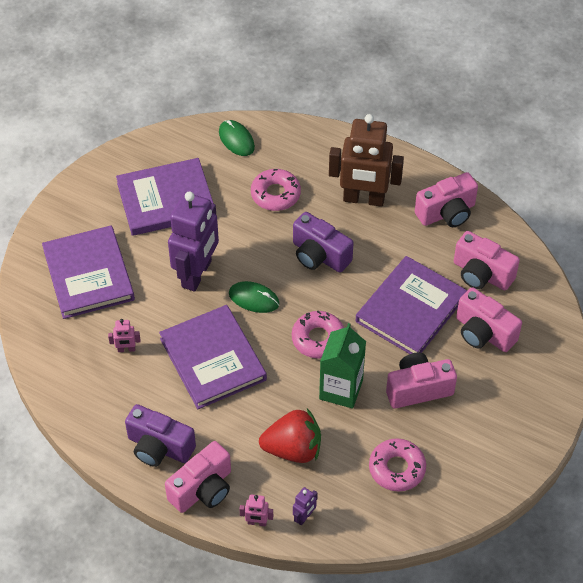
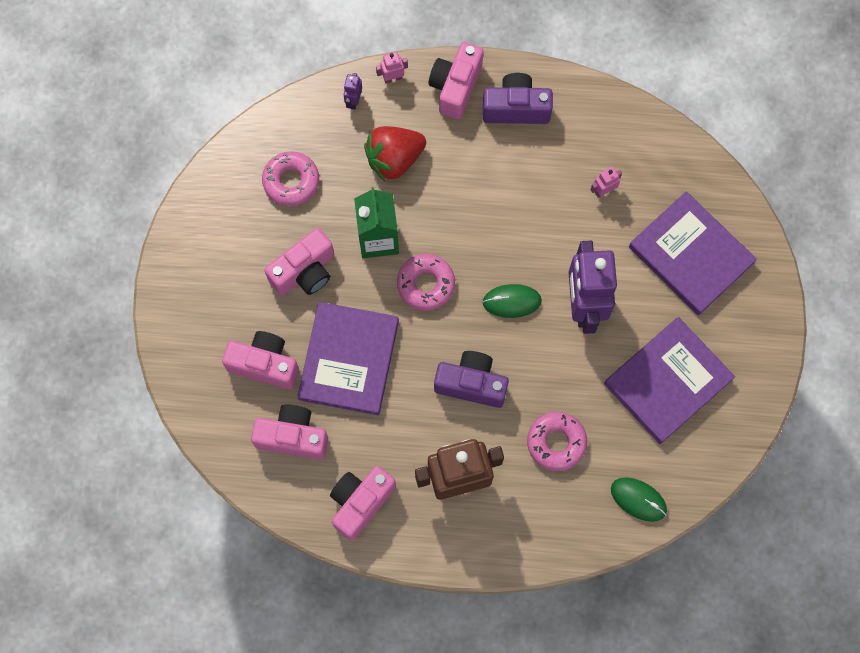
camera: 155 degrees right, 20 degrees up
(213, 359) = (516, 216): purple book -> none

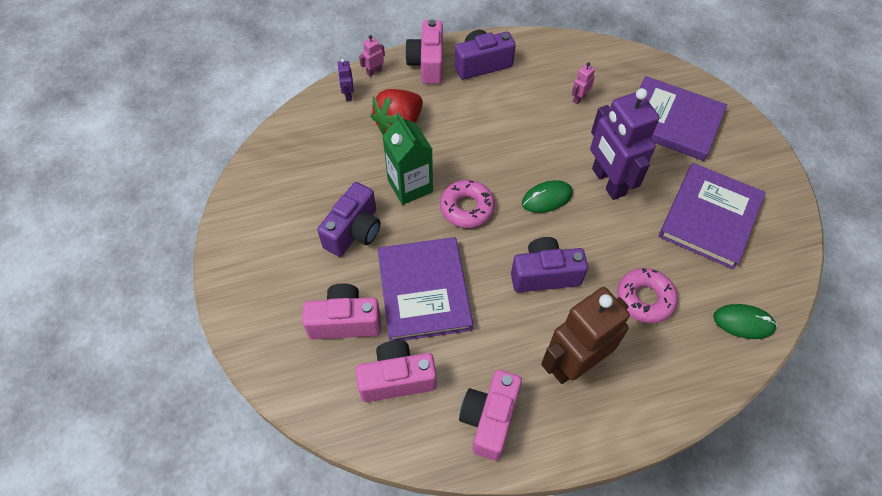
camera: 20 degrees left, 15 degrees down
(291, 181) = (316, 166): pink donut -> none
(304, 272) = (354, 231): pink camera -> purple camera

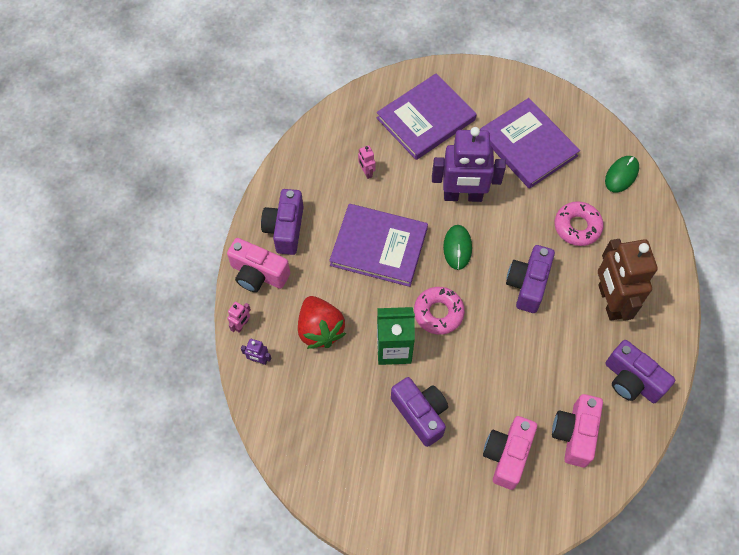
camera: 65 degrees left, 5 degrees up
(374, 71) = (242, 325): pink robot -> pink robot turned 135 degrees counterclockwise
(424, 291) = (504, 381): purple book -> purple book (379, 247)
(489, 419) = (631, 380): pink camera -> purple camera

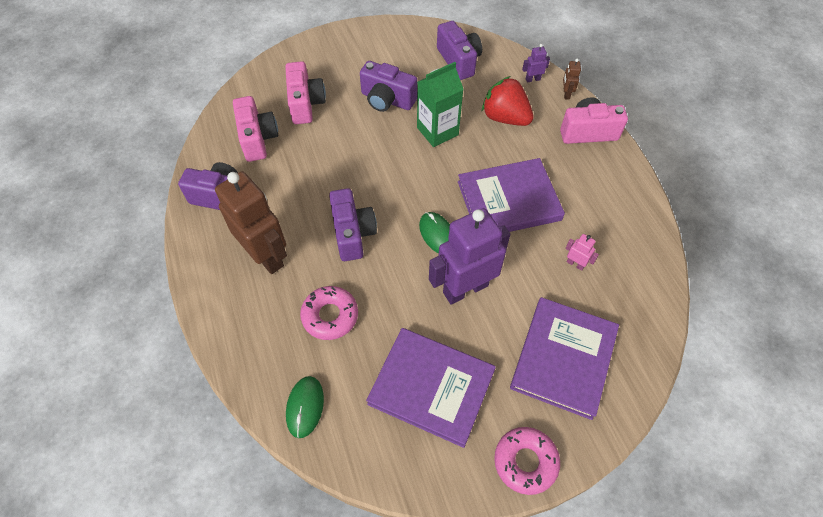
camera: 150 degrees right, 5 degrees down
(242, 325) = (566, 94): pink robot -> brown robot
(285, 229) = (600, 176): purple camera -> purple camera (459, 61)
(438, 313) = (419, 173): pink donut -> pink donut (525, 462)

